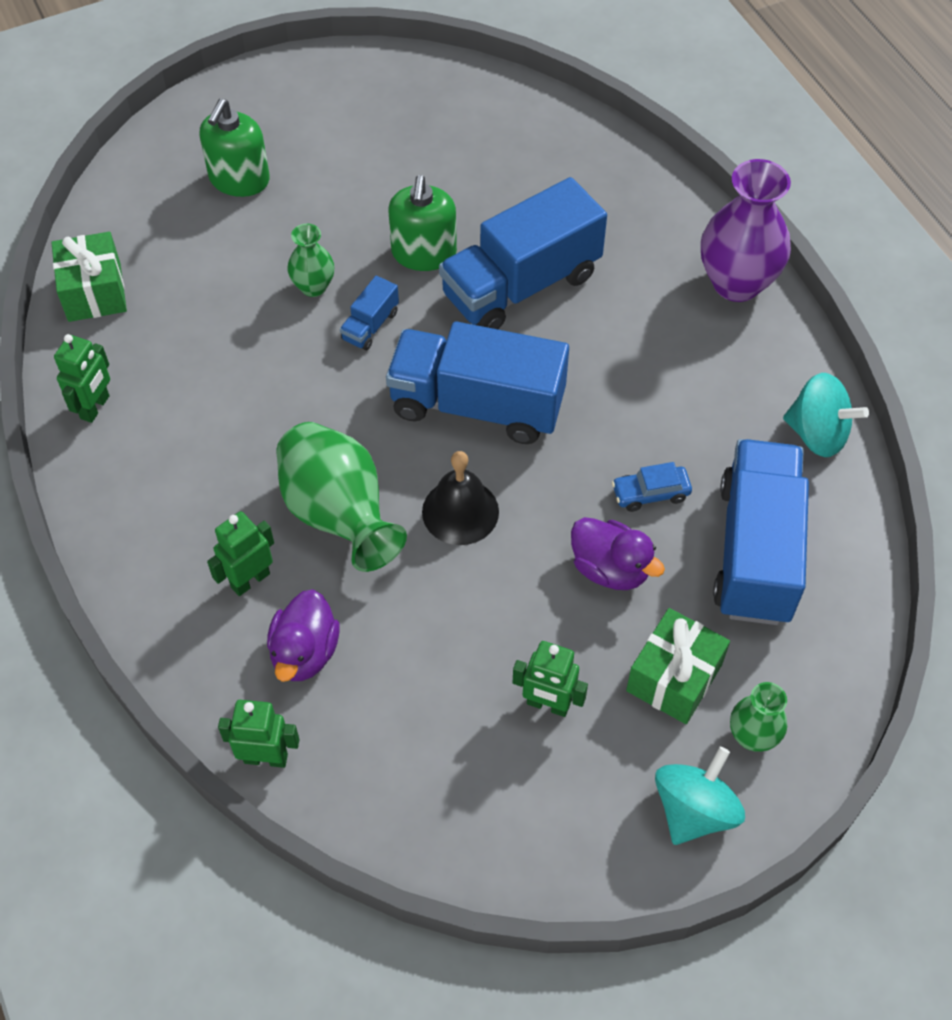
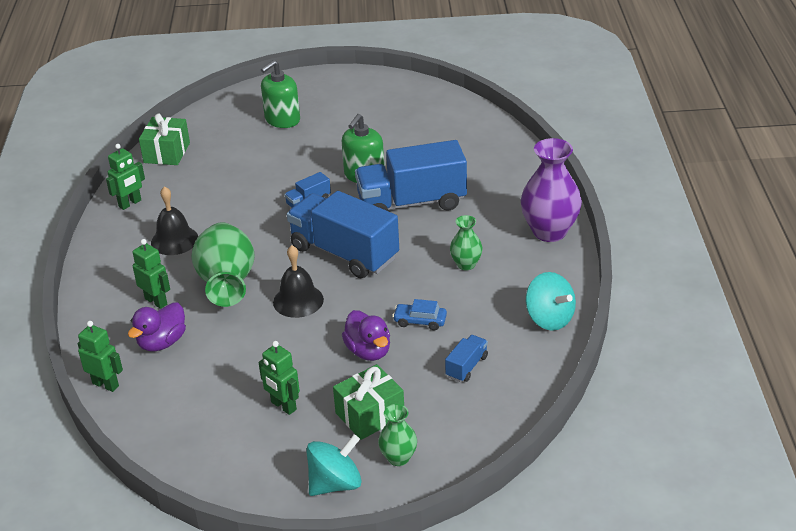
camera: 25 degrees right, 20 degrees down
(209, 457) = (174, 240): none -> black bell
(250, 580) = (156, 301): green robot -> green robot turned 60 degrees clockwise
(313, 287) = (289, 177): green vase -> green vase (466, 264)
(755, 551) = (466, 367): blue truck -> blue truck, size x0.43

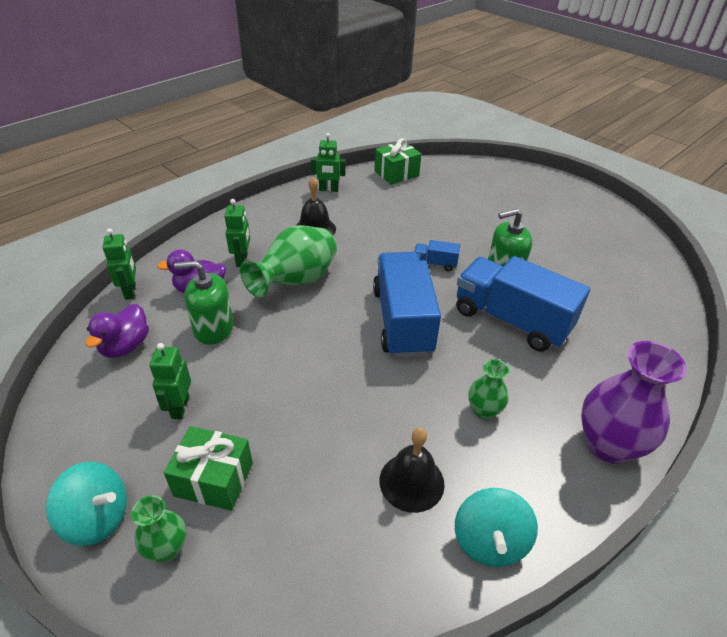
camera: 45 degrees right, 5 degrees up
(282, 120) = (500, 197): green soap dispenser -> green soap dispenser (213, 328)
(298, 300) = (318, 331): black bell -> black bell (411, 482)
(368, 351) = (299, 419): purple duck -> purple duck (125, 346)
(420, 321) = (373, 429): blue car -> none
(466, 367) = (347, 514): blue truck -> none

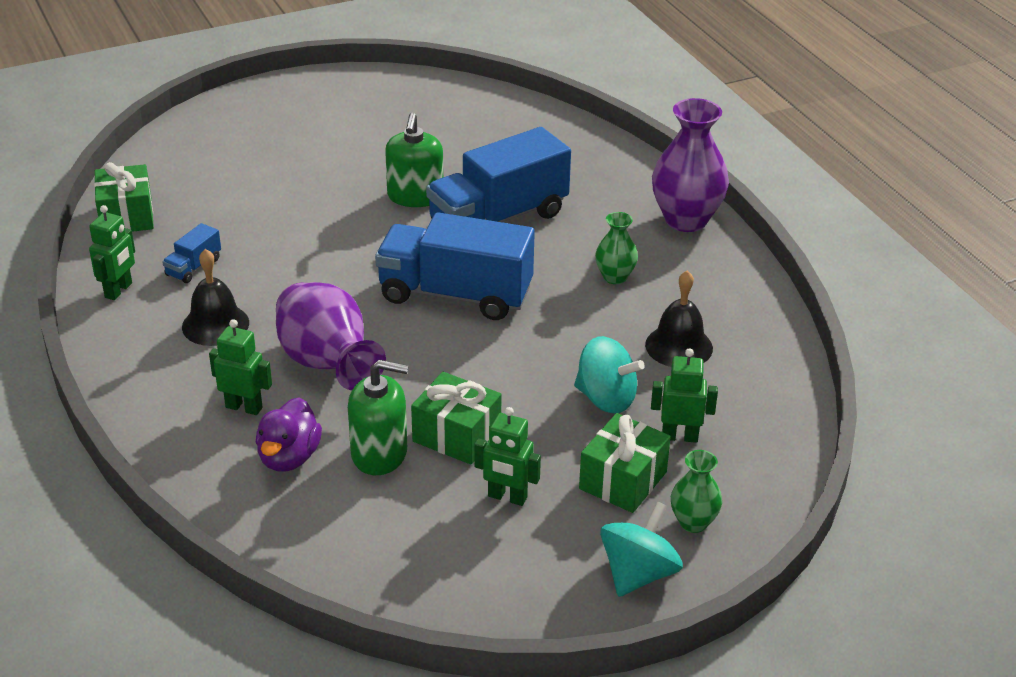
camera: 70 degrees left, 5 degrees down
(125, 346) = (369, 541): purple duck -> none
(131, 291) = (247, 530): green robot -> green robot (679, 436)
(213, 328) = (379, 453): green soap dispenser -> green soap dispenser turned 105 degrees counterclockwise
(243, 362) = (456, 435): none -> green gift
(296, 282) = (328, 365): green vase -> purple vase
(434, 264) = (365, 242): blue truck -> blue truck (193, 267)
(489, 541) = (755, 318): turquoise spinning top -> turquoise spinning top (606, 399)

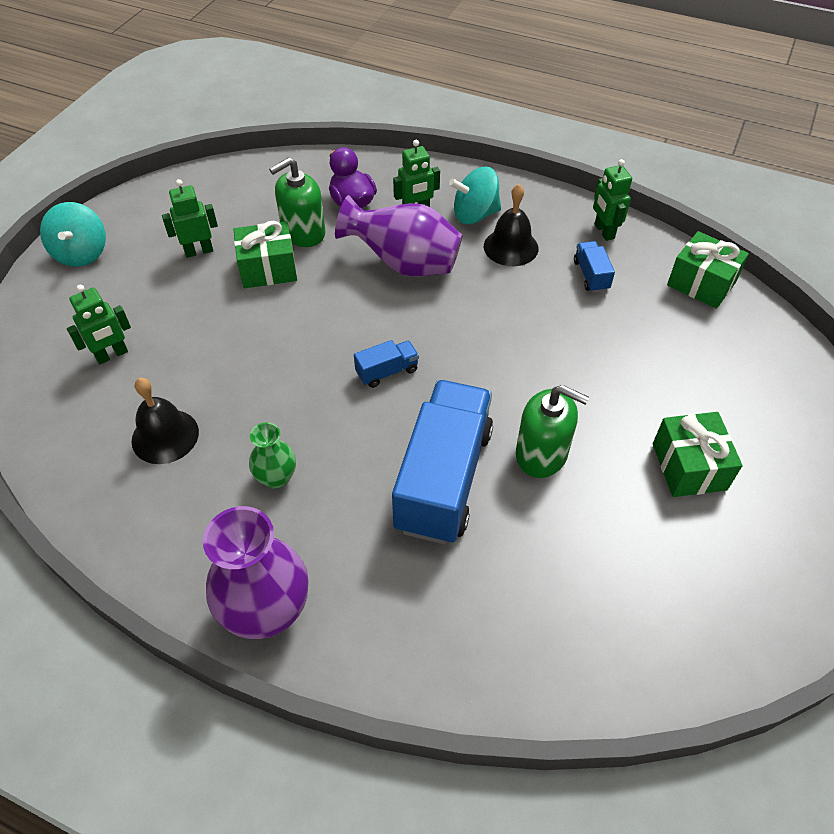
camera: 140 degrees right, 15 degrees up
(415, 196) = (541, 453): green soap dispenser -> green soap dispenser turned 150 degrees clockwise
(455, 294) = (387, 372): blue truck -> blue truck, size x0.43
(606, 399) = (189, 353): turquoise spinning top -> turquoise spinning top (475, 215)
(623, 480) = (131, 301): green gift -> green gift (689, 466)
(693, 522) = (64, 301): green vase -> none

